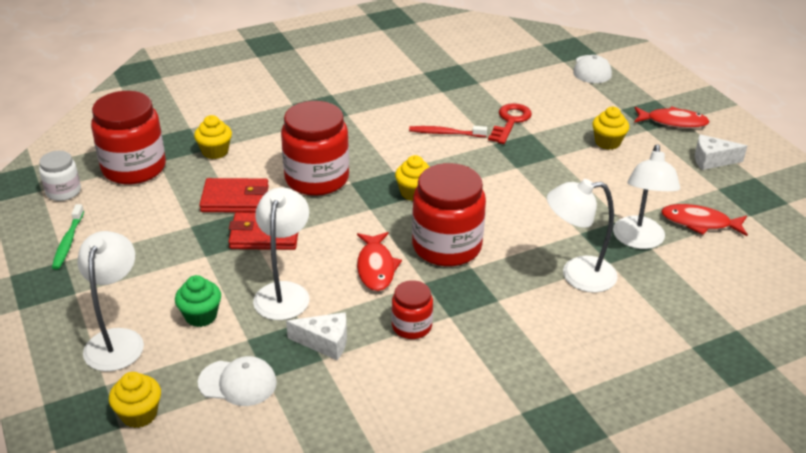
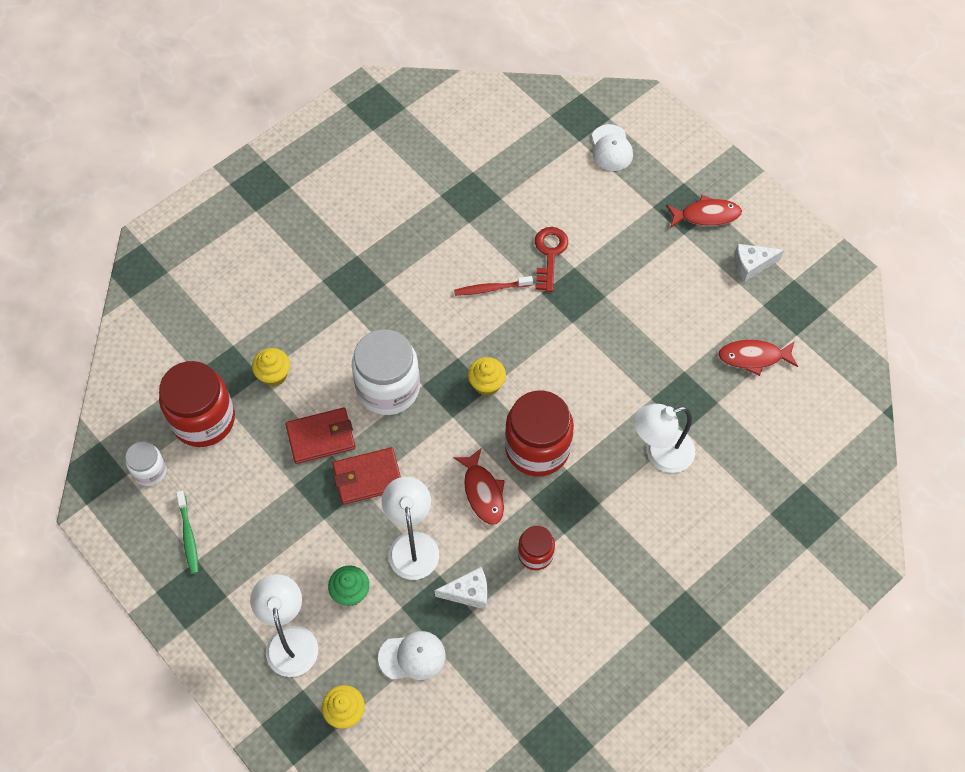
camera: 15 degrees left, 25 degrees up
(317, 178) = (388, 388): red jar -> white jar
(607, 142) = (650, 263): yellow cupcake -> none
(639, 240) = (704, 395): white lamp -> none

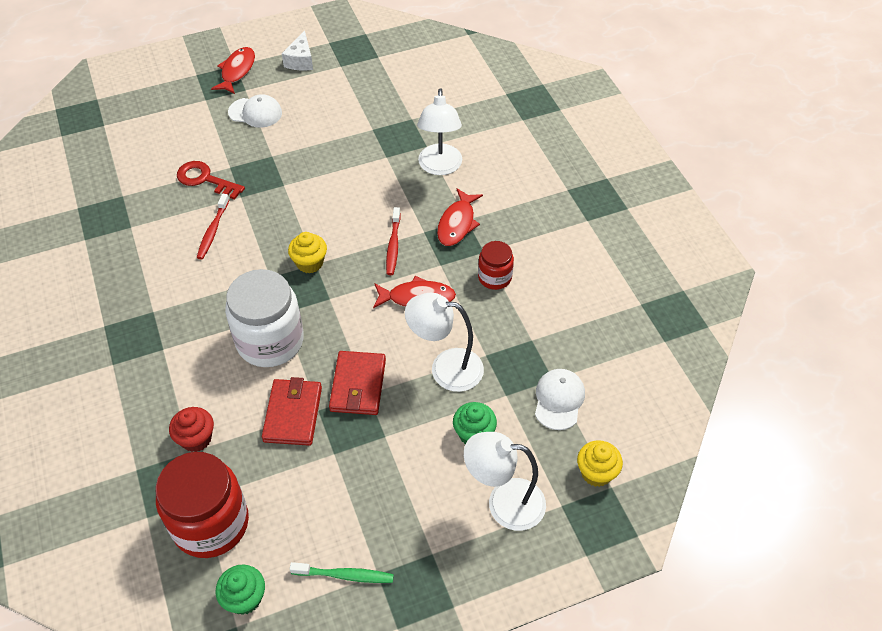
camera: 70 degrees left, 10 degrees down
(150, 471) = (245, 598): white jar -> green cupcake
(274, 375) = (196, 439): yellow cupcake -> red cupcake
(468, 592) = (512, 337): white cheese -> none
(537, 448) = (393, 245): red jar -> red toothbrush
(611, 148) = (128, 107): white cap -> white cap (255, 113)
(753, 357) = (383, 86): red fish -> red fish (457, 223)

